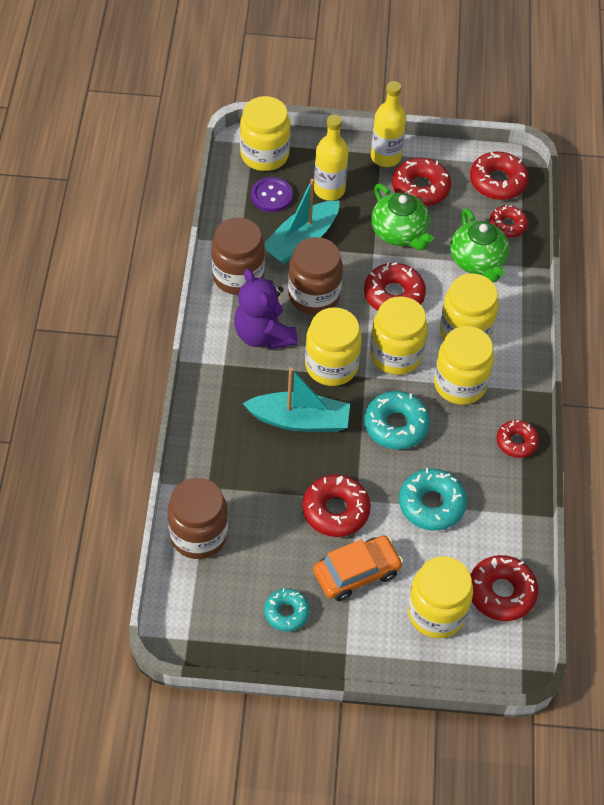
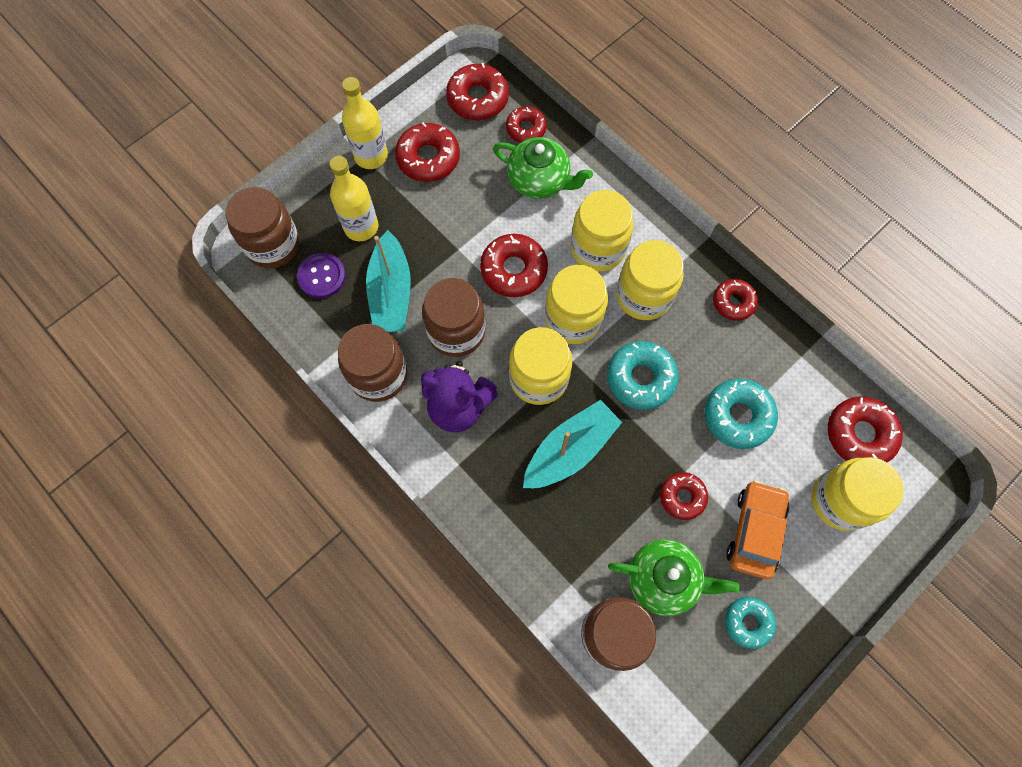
camera: 45 degrees left, 15 degrees up
(264, 155) = (273, 245): yellow jar -> brown jar
(335, 510) = (682, 497): red donut -> red donut, size x0.64
(399, 233) = (457, 212): green teapot -> green teapot (664, 579)

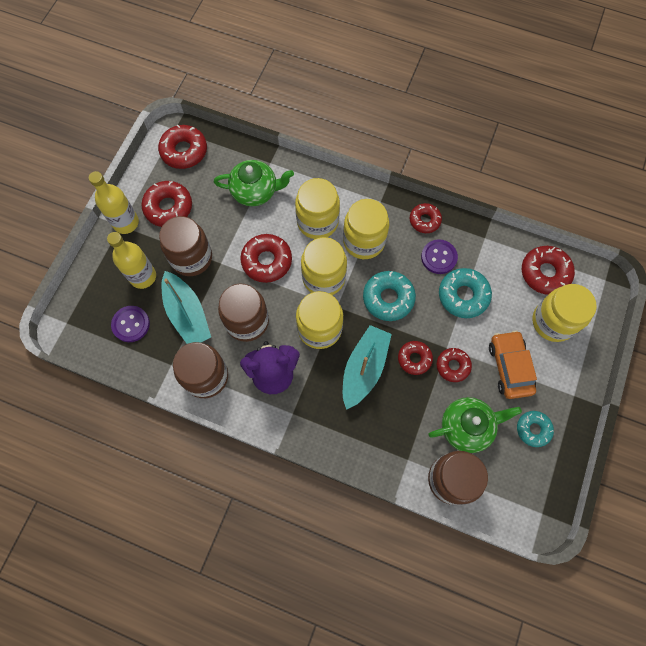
camera: 25 degrees left, 0 degrees up
(273, 245) = (83, 317): brown jar -> brown jar (191, 258)
(526, 129) = (228, 159): red donut -> red donut (414, 359)
(729, 355) = (439, 257): none -> purple button

